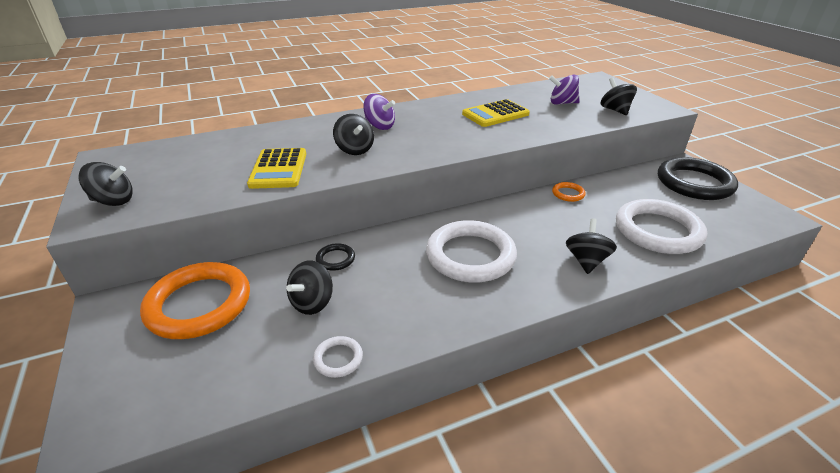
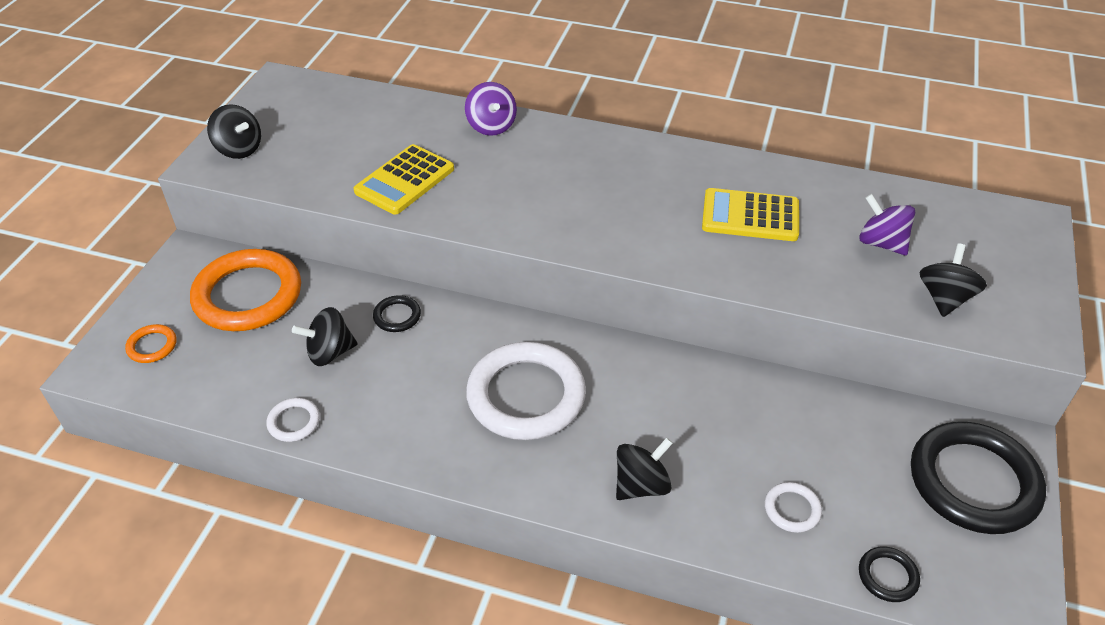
camera: 40 degrees right, 10 degrees up
(355, 150) = (507, 191): black spinning top -> none
(379, 126) = (578, 165): purple spinning top -> purple spinning top (491, 126)
(568, 194) = (754, 386): orange ring -> orange ring (152, 346)
(657, 231) = (792, 509): white ring -> white ring, size x0.43
(728, 233) = (887, 576): none -> black ring

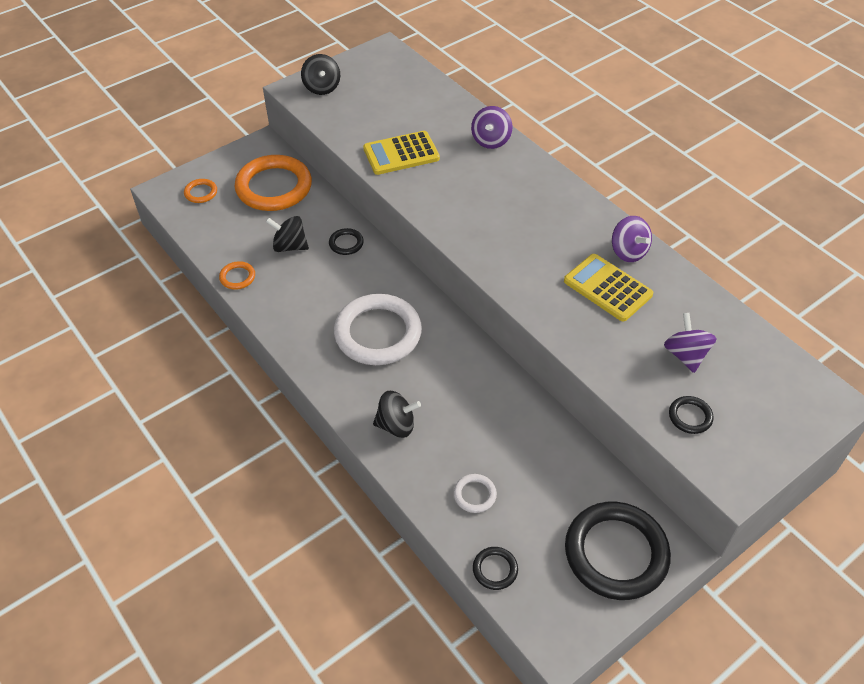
camera: 35 degrees right, 5 degrees up
(294, 422) = (237, 277): white ring -> orange ring
(733, 173) = (628, 252): none -> purple spinning top
(944, 298) = (690, 416): black spinning top -> black ring

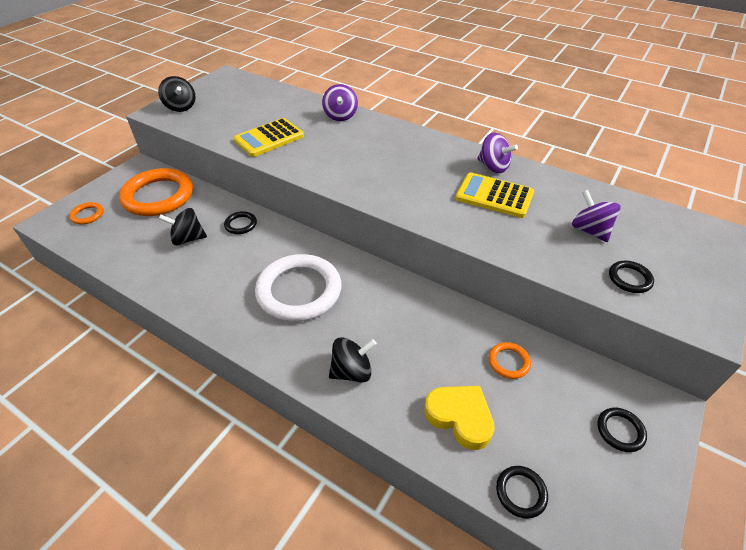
camera: 20 degrees left, 5 degrees down
(237, 277) = (143, 277): orange ring -> orange ring (508, 362)
(474, 495) = (460, 417): white ring -> yellow heart
(616, 553) = (620, 431): black ring -> black ring, size x0.43

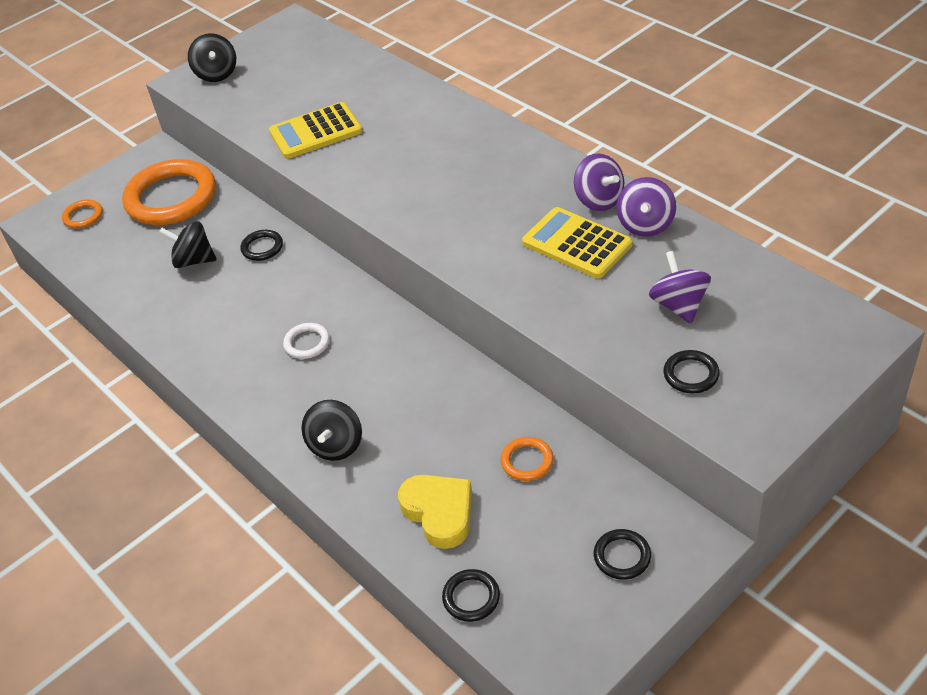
camera: 20 degrees right, 0 degrees up
(299, 291) = (307, 343): white ring -> white ring, size x0.43
(340, 116) = (423, 102): purple spinning top -> purple spinning top (645, 225)
(352, 371) = (336, 445): black spinning top -> black spinning top turned 105 degrees clockwise

